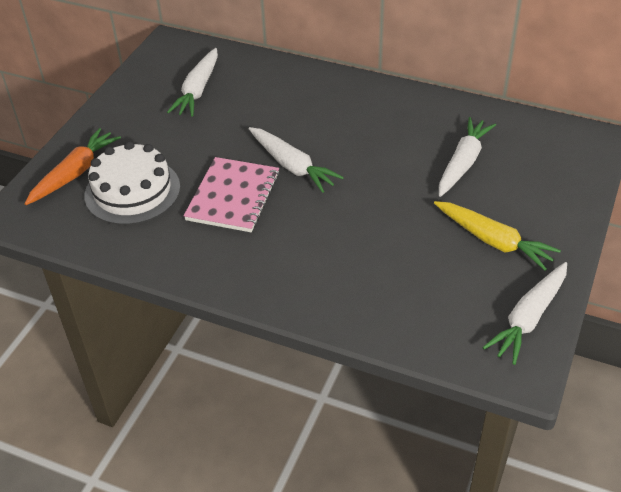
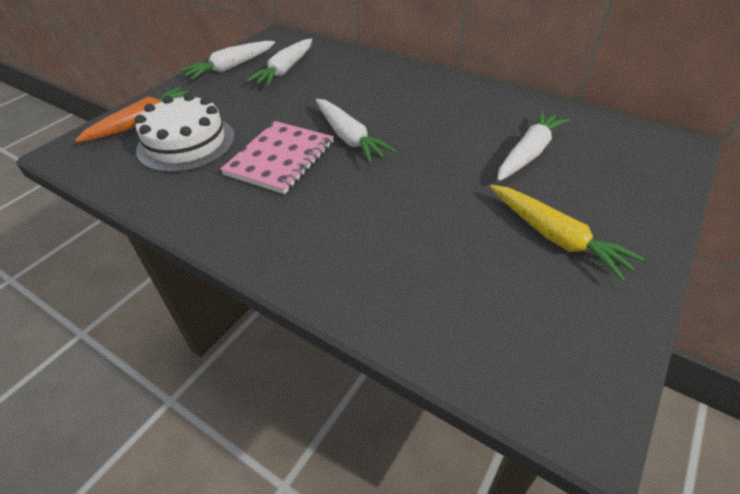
camera: 10 degrees right, 0 degrees up
(528, 318) = (595, 341): white carrot -> white carrot (231, 67)

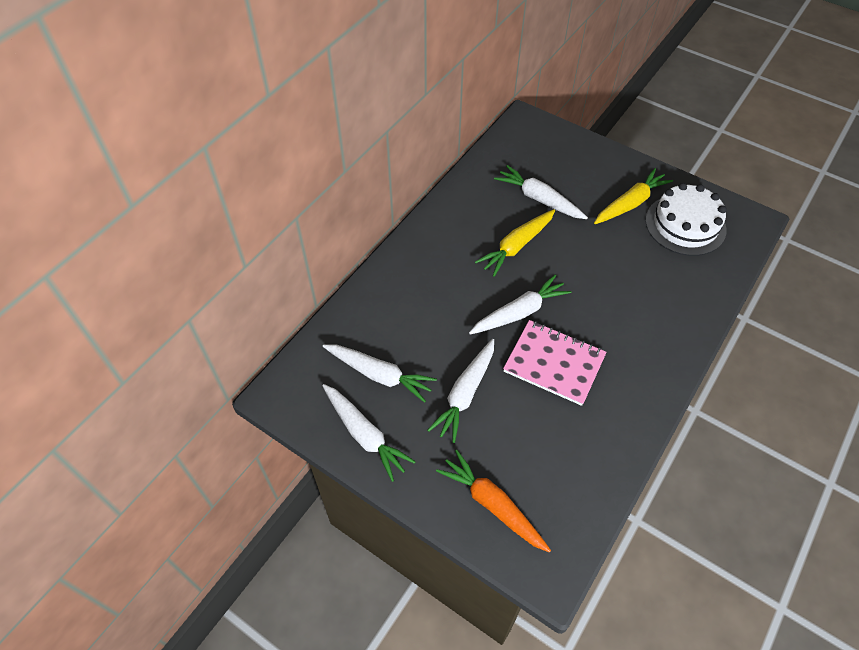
camera: 90 degrees left, 10 degrees up
(186, 143) = (531, 449): white cake -> white cake (685, 225)
(256, 108) = (465, 394): none -> white carrot
(444, 136) = (516, 246): none -> yellow carrot

